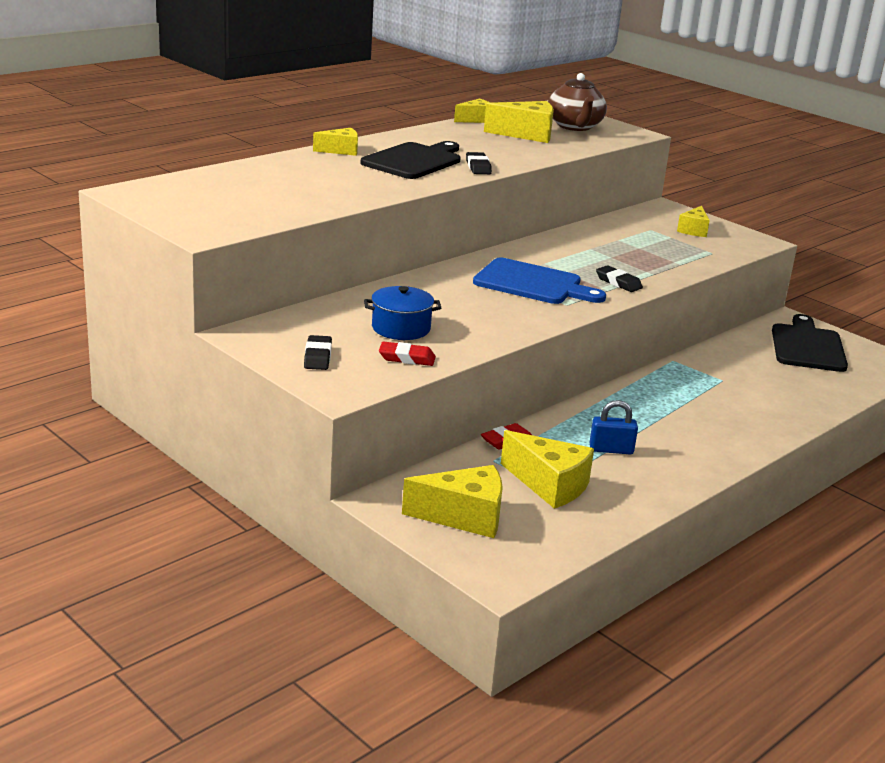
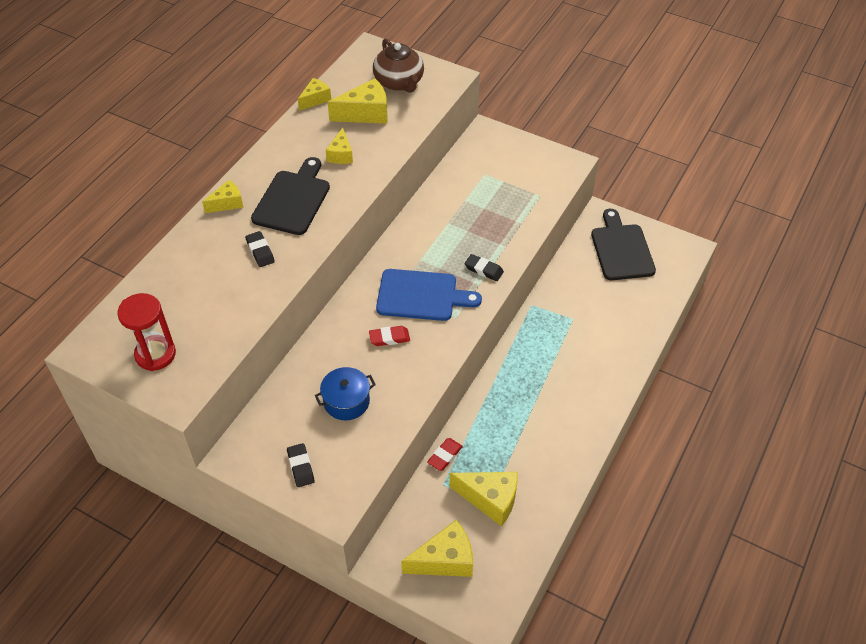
camera: 15 degrees left, 25 degrees up
(199, 208) = (155, 354): none -> red hourglass
(407, 358) = (365, 443): red eraser -> red eraser (389, 338)
(478, 167) = (347, 192): black eraser -> black eraser (260, 251)
(611, 449) = (519, 439): blue padlock -> none
(693, 230) = (517, 163): yellow cheese -> yellow cheese (341, 155)

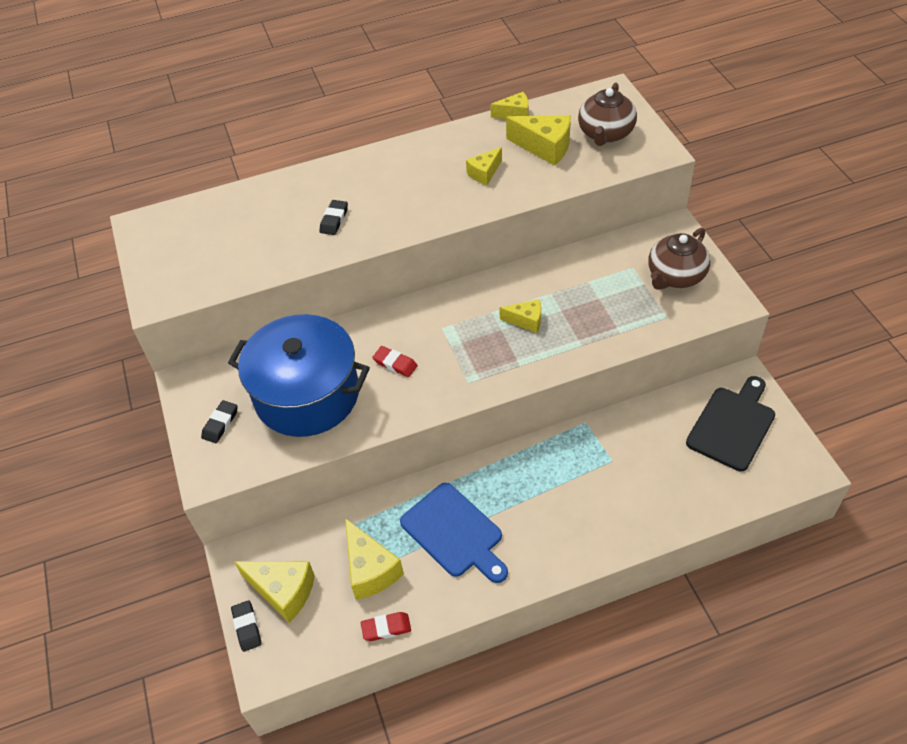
camera: 45 degrees right, 0 degrees up
(155, 354) = (178, 257): red hourglass -> none
(227, 203) = (352, 167): yellow cheese -> yellow cheese (526, 321)
(293, 200) = (404, 191): black cutting board -> none
(346, 401) = (307, 394): blue pot -> blue pot, size x2.17
(421, 296) = (459, 344): blue cutting board -> blue cutting board (454, 533)
(445, 456) = (372, 504): red eraser -> red eraser (386, 628)
(484, 270) = (538, 354): black eraser -> black eraser (247, 627)
(518, 165) = (675, 276): none -> brown teapot

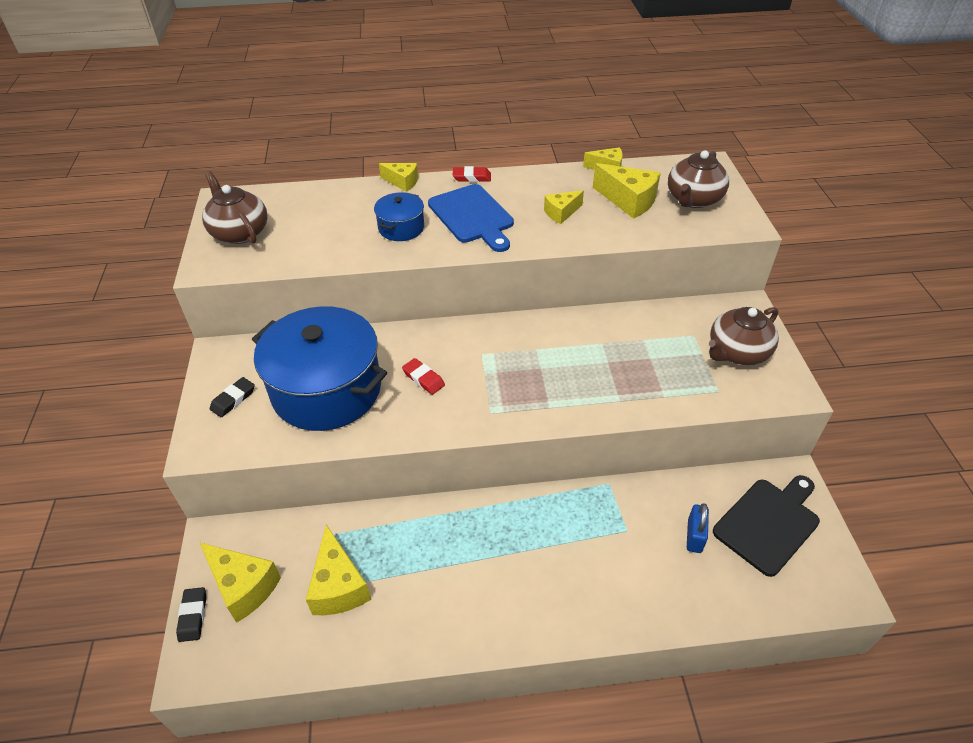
camera: 10 degrees right, 5 degrees down
(173, 257) = (239, 232): none -> brown teapot
(334, 220) = (401, 228): black eraser -> blue pot
(386, 628) = (332, 655): red eraser -> red eraser (472, 177)
(454, 533) = (438, 568): blue cutting board -> blue cutting board (472, 216)
(526, 321) = (569, 365): yellow cheese -> yellow cheese (402, 182)
(671, 451) = (694, 536): none -> blue padlock

